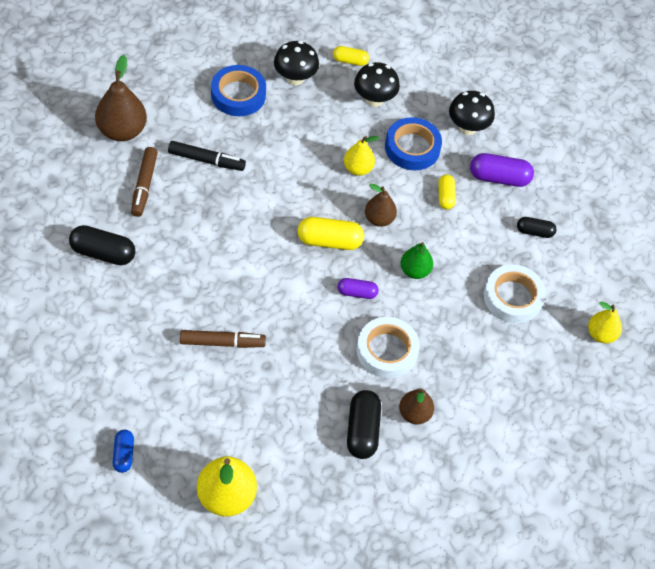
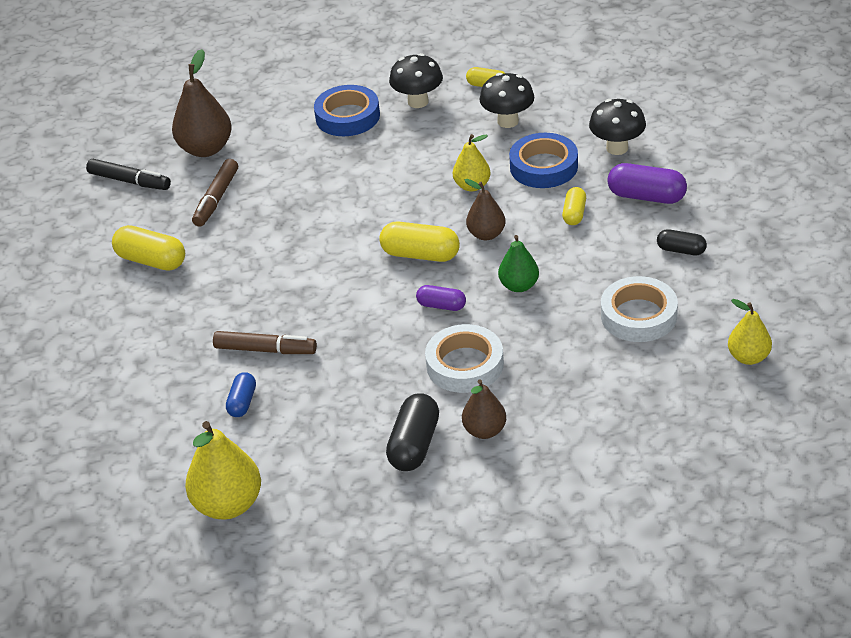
camera: 20 degrees right, 15 degrees down
(103, 253) = (151, 260): black capsule -> yellow capsule
(123, 455) = (118, 456): blue capsule -> blue capsule (242, 402)
(206, 160) = (294, 176): black marker -> black marker (129, 181)

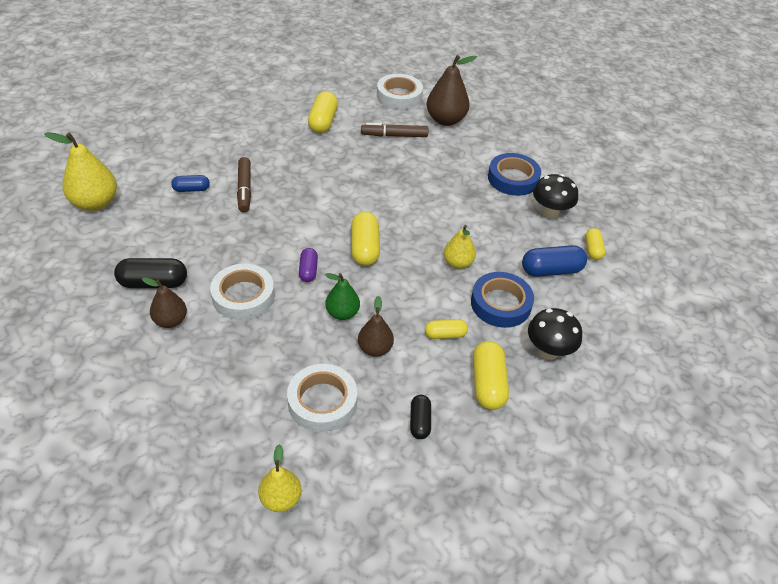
camera: 65 degrees right, 5 degrees up
(129, 181) = (399, 96): black marker -> white tape
(486, 234) = (400, 282): brown pear -> brown pear (375, 348)
(508, 121) = (551, 270): black mushroom -> blue capsule
(646, 196) = (487, 384): purple capsule -> yellow capsule

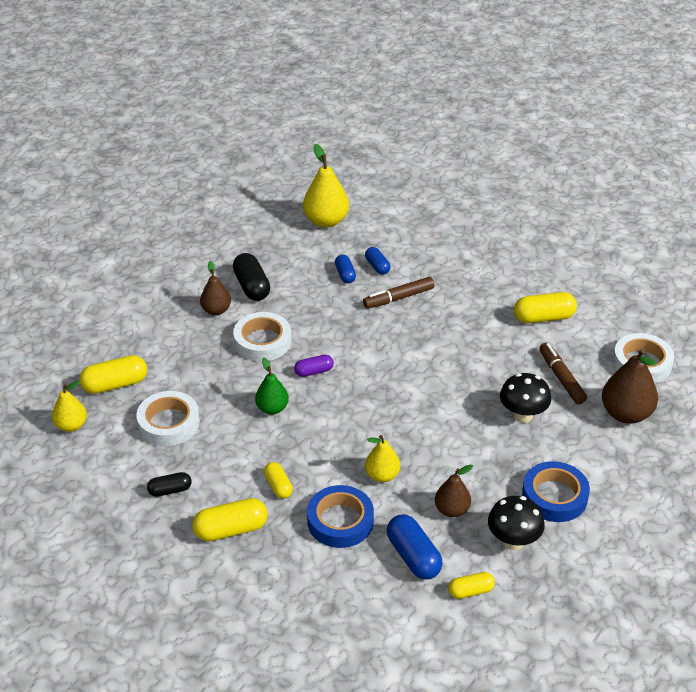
camera: 75 degrees right, 5 degrees down
(187, 213) = (345, 275): none -> blue capsule
(364, 248) = (365, 401): yellow capsule -> yellow capsule (115, 384)
(375, 348) = (240, 441): brown pear -> brown pear (452, 510)
(548, 351) = (292, 571): black mushroom -> black mushroom (522, 415)

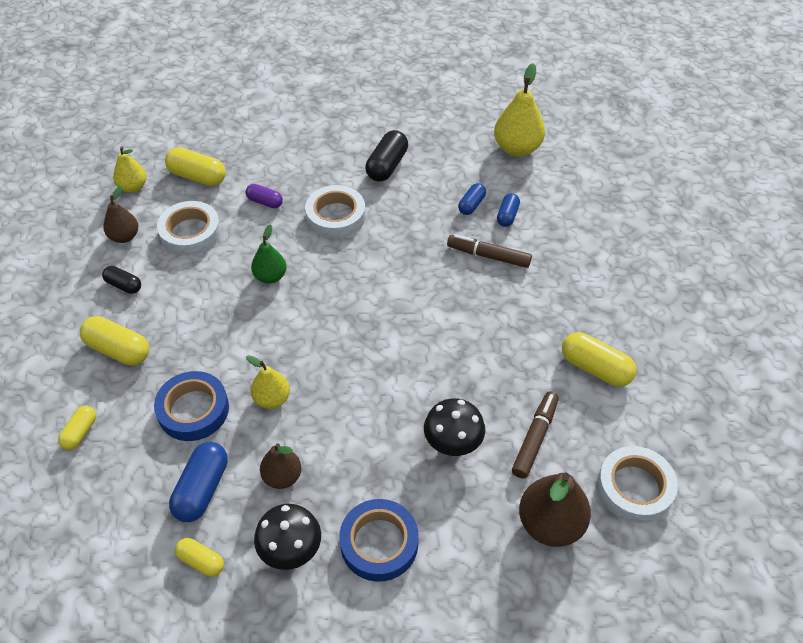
camera: 45 degrees right, 10 degrees up
(216, 310) = (337, 167): brown pear -> brown pear (124, 236)
(278, 486) = (192, 343): yellow capsule -> yellow capsule (80, 432)
(314, 371) = (339, 269): purple capsule -> purple capsule (265, 202)

